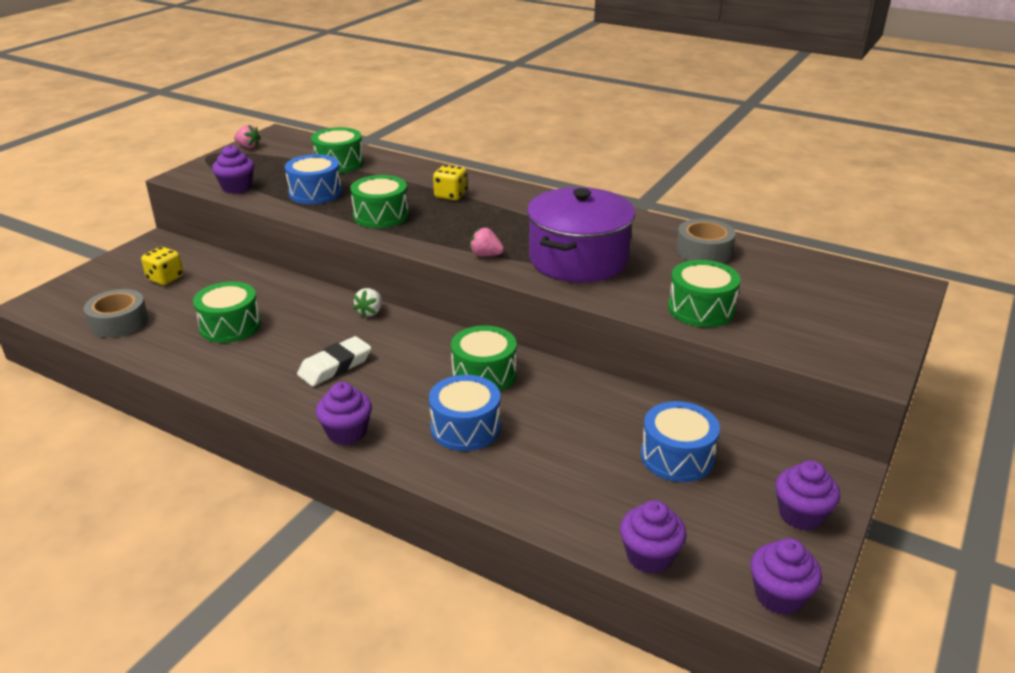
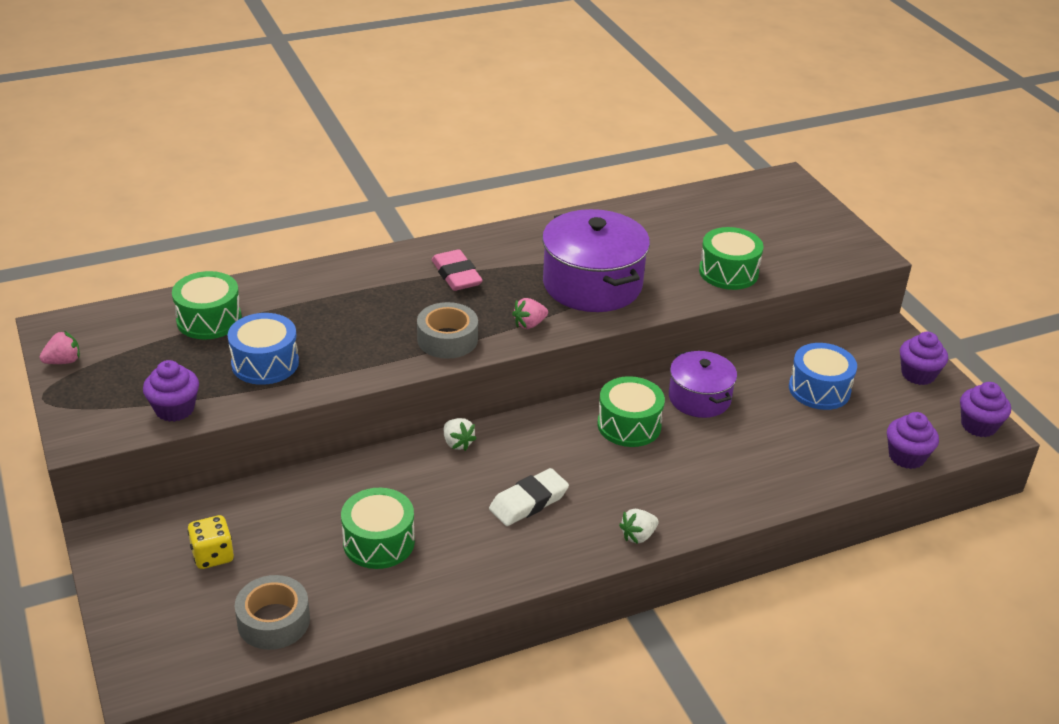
camera: 55 degrees left, 5 degrees up
(335, 366) = (528, 502): white eraser -> white eraser turned 60 degrees clockwise
(347, 432) = (638, 536): purple cupcake -> white strawberry
(381, 215) = (375, 345): green drum -> none
(450, 195) = (385, 289): yellow dice -> none
(465, 428) = (693, 469): blue drum -> none
(505, 210) = (456, 275): none -> pink eraser
(567, 394) = (699, 398): none -> purple pot
(704, 251) = (647, 224): grey tape -> grey tape (447, 339)

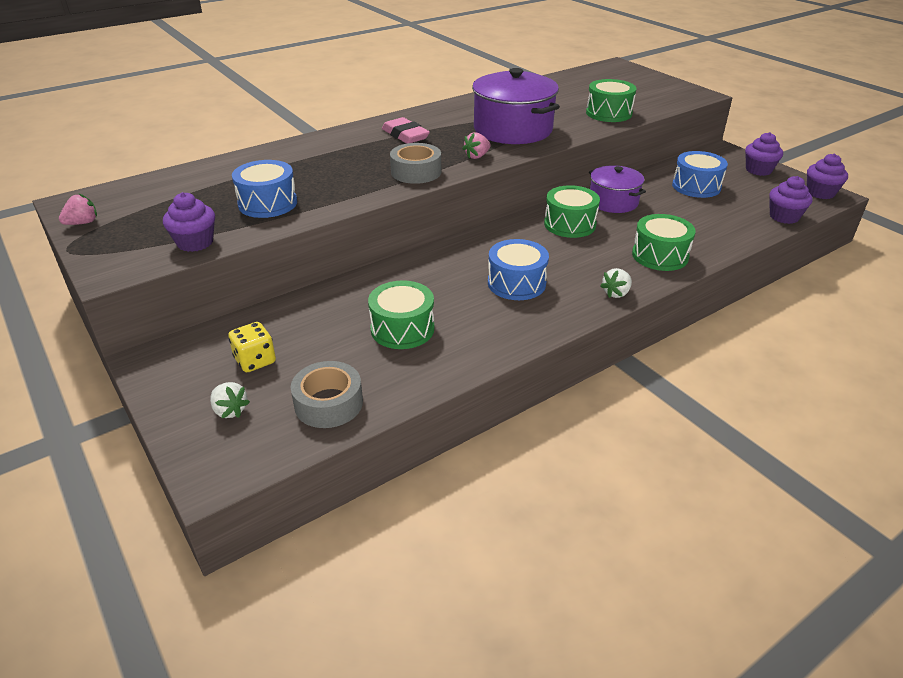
camera: 10 degrees left, 0 degrees up
(209, 320) = (209, 182): green drum -> green drum (660, 255)
(457, 443) = (440, 253): white strawberry -> white strawberry (230, 410)
(528, 502) = (516, 283): white eraser -> blue drum

